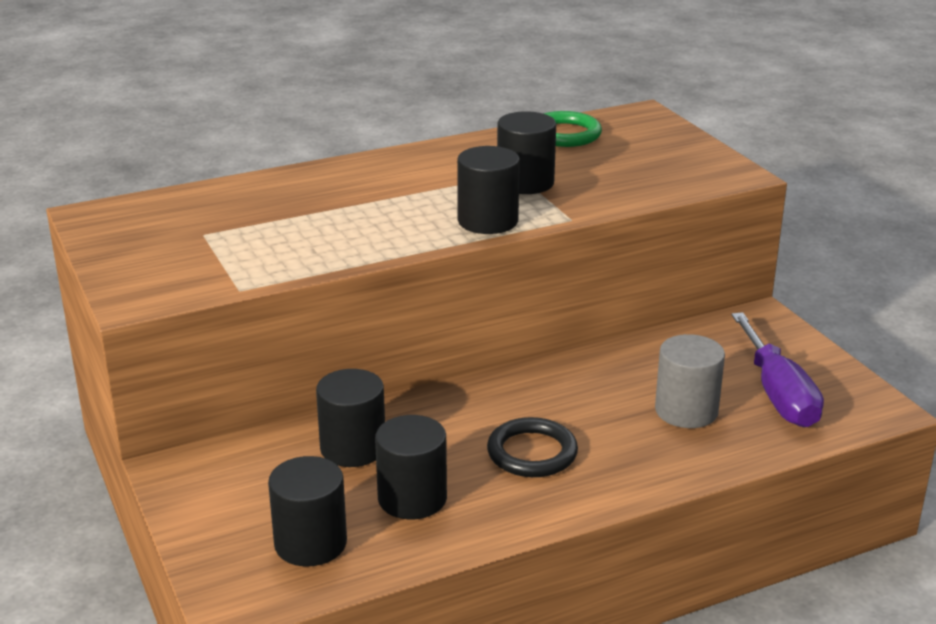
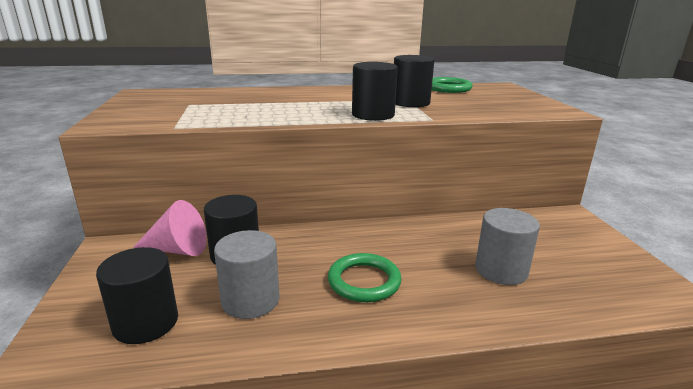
camera: 15 degrees right, 5 degrees down
(270, 455) = (177, 249): none -> pink cone
(412, 498) = (250, 300): black cylinder -> grey cylinder
(532, 453) = (364, 281): black ring -> green ring
(778, 394) = (582, 270): purple screwdriver -> none

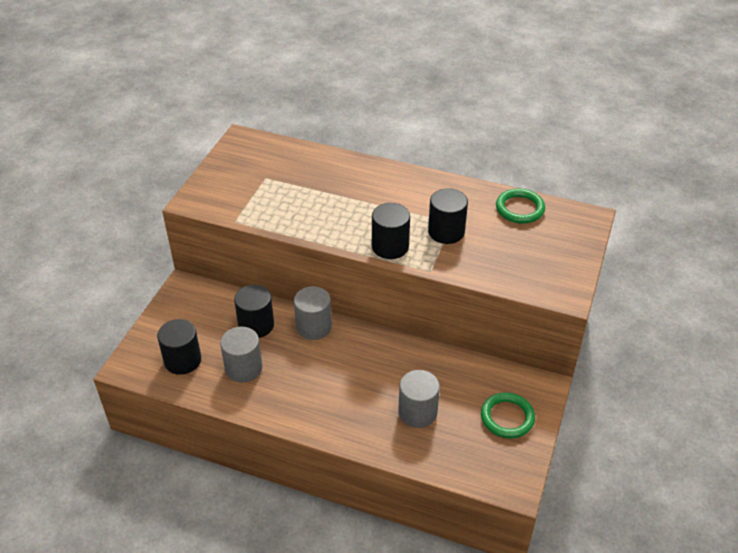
camera: 30 degrees right, 20 degrees up
(177, 249) = (224, 305): pink cone -> none
(308, 237) = (314, 327): none -> grey cylinder
(364, 281) = (319, 382): green ring -> green ring (507, 417)

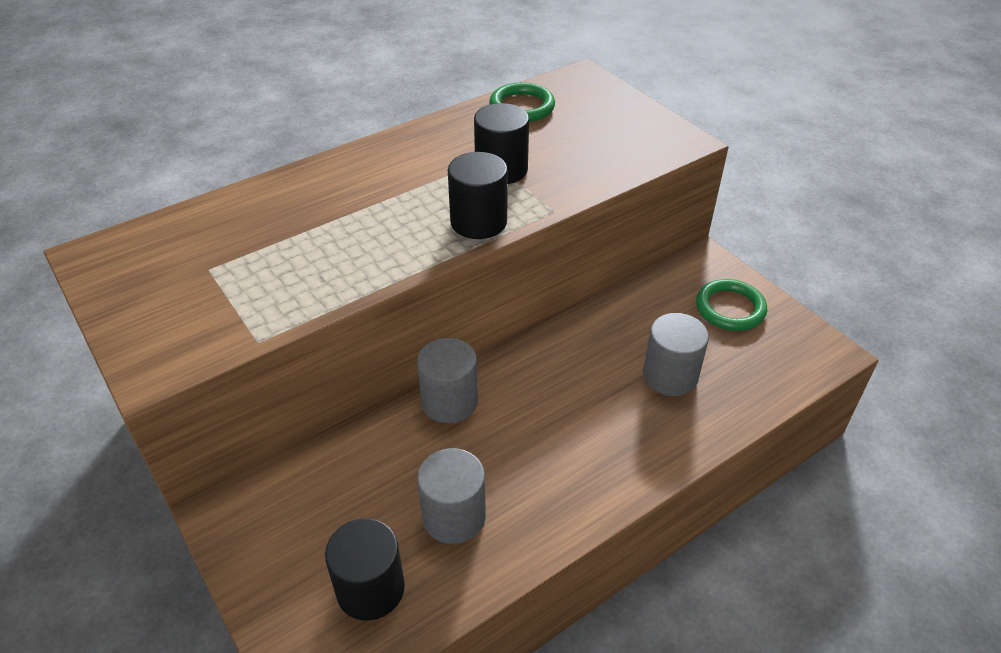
camera: 55 degrees left, 0 degrees up
(256, 325) = (387, 461): black cylinder -> none

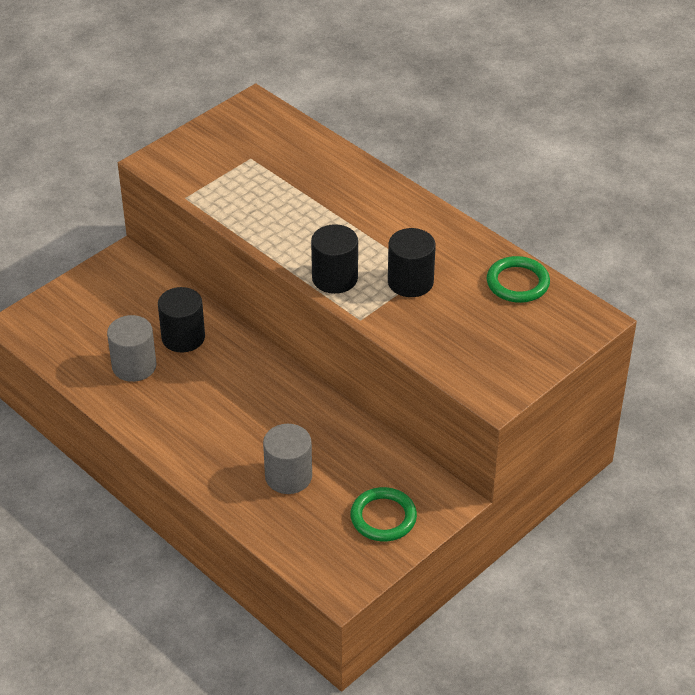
camera: 80 degrees right, 0 degrees up
(370, 589) = (76, 336): black cylinder -> black cylinder (183, 337)
(449, 401) = (236, 348): grey cylinder -> none

